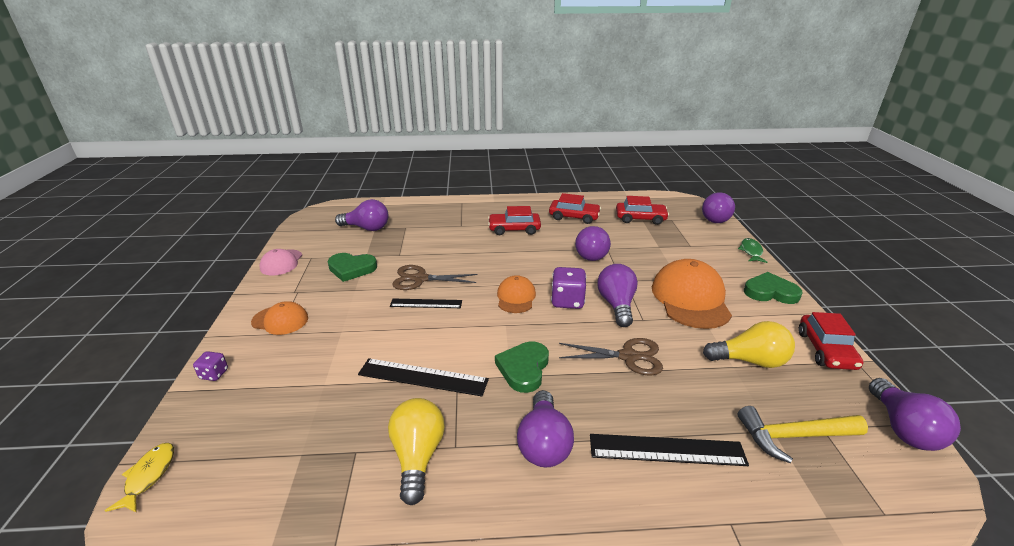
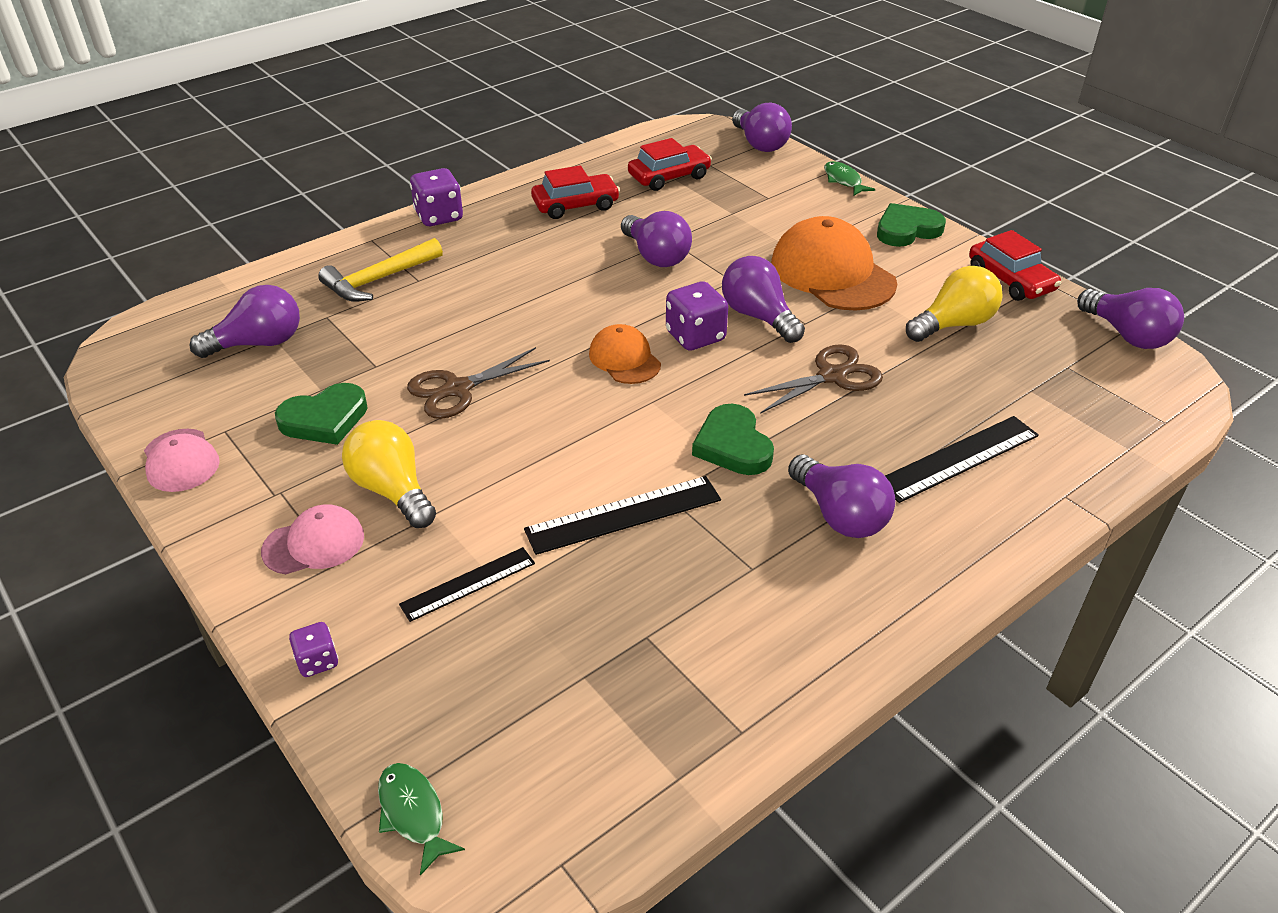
camera: 35 degrees left, 10 degrees up
(149, 476) = (413, 813): yellow fish -> green fish
(280, 320) = (314, 544): orange cap -> pink cap
(417, 457) = (724, 601): yellow light bulb -> yellow light bulb (393, 490)
(426, 303) = (511, 420): black ruler -> black ruler (468, 584)
(502, 202) = (439, 217): none -> purple dice
(514, 229) = (509, 257): red car -> none
(794, 436) = (1051, 387): yellow hammer -> yellow hammer (379, 280)

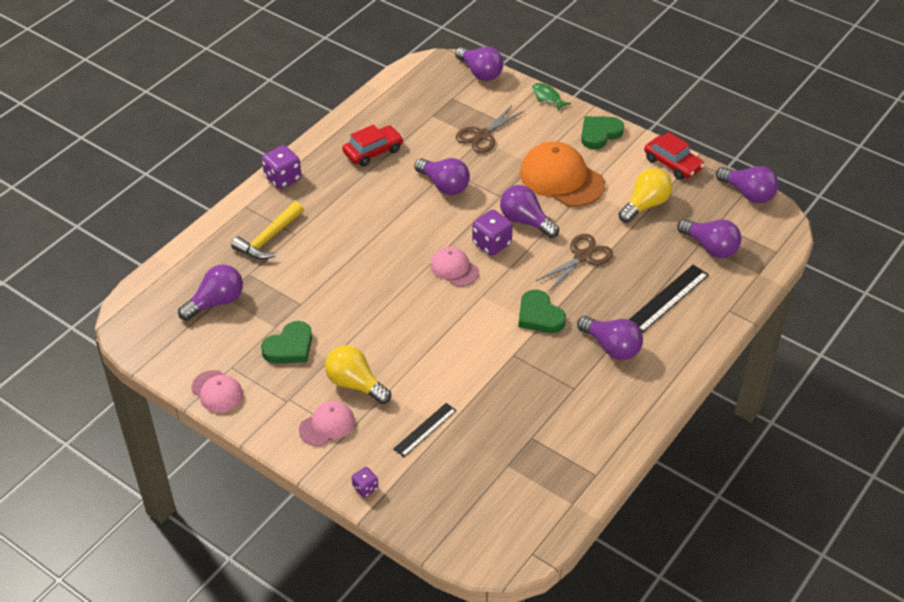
camera: 15 degrees left, 5 degrees up
(413, 813) = (452, 548): green fish -> none
(457, 389) = (361, 310): brown scissors -> brown scissors (482, 135)
(623, 514) = (493, 371): black ruler -> none
(624, 359) = (454, 269): orange cap -> pink cap
(669, 177) = (427, 114): red car -> none
(1049, 397) = (710, 247): none -> purple light bulb

